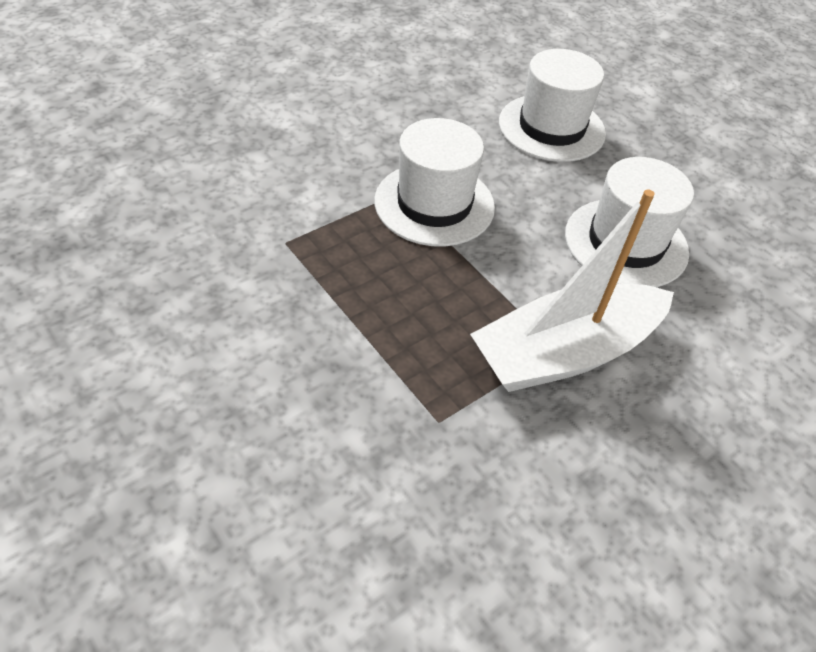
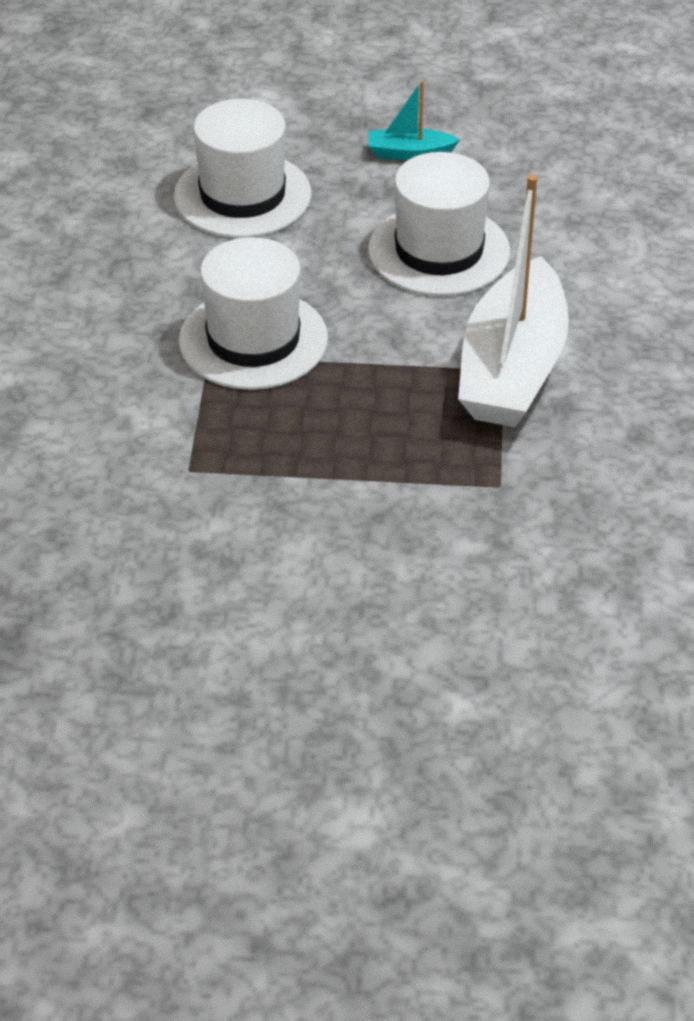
camera: 45 degrees left, 5 degrees down
(691, 176) = (409, 153): none -> turquoise boat

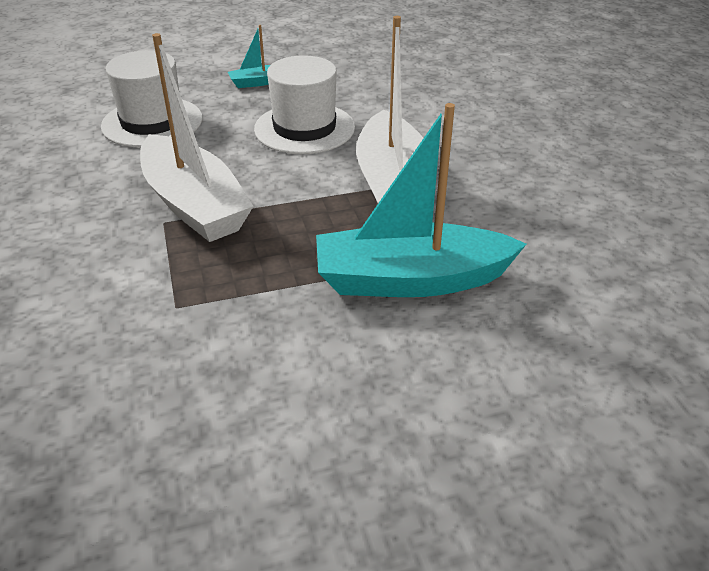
camera: 20 degrees left, 5 degrees down
(253, 340) = (194, 205): white hat -> white boat
(464, 505) = (411, 279): none -> turquoise boat

